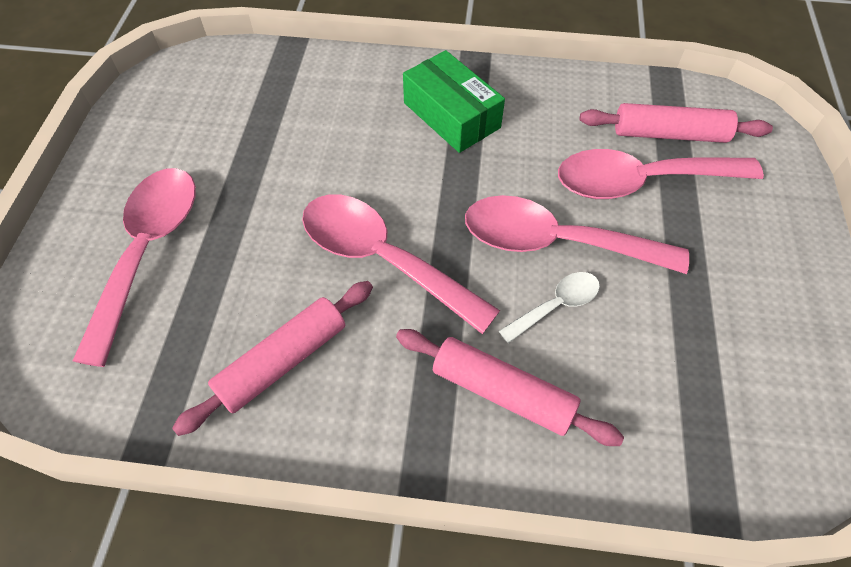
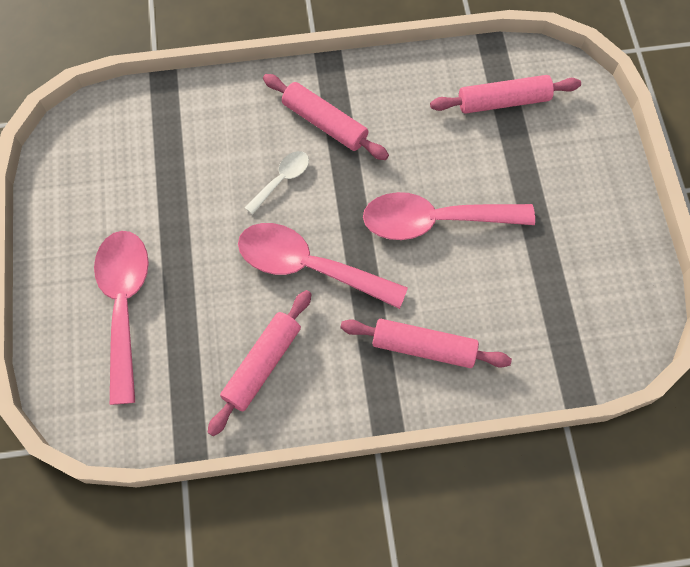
camera: 15 degrees left, 10 degrees up
(451, 115) = (324, 123): green box -> pink rolling pin
(556, 306) = (446, 272): white spoon -> white spoon (282, 180)
(641, 181) = (488, 151): pink spoon -> none

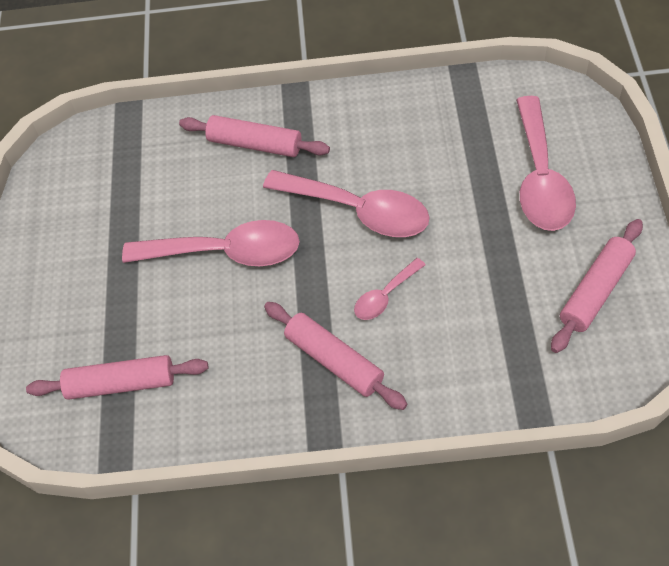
camera: 170 degrees left, 10 degrees down
(262, 365) = (403, 131): pink rolling pin -> pink rolling pin (595, 291)
(282, 180) = (385, 295): white spoon -> pink spoon

